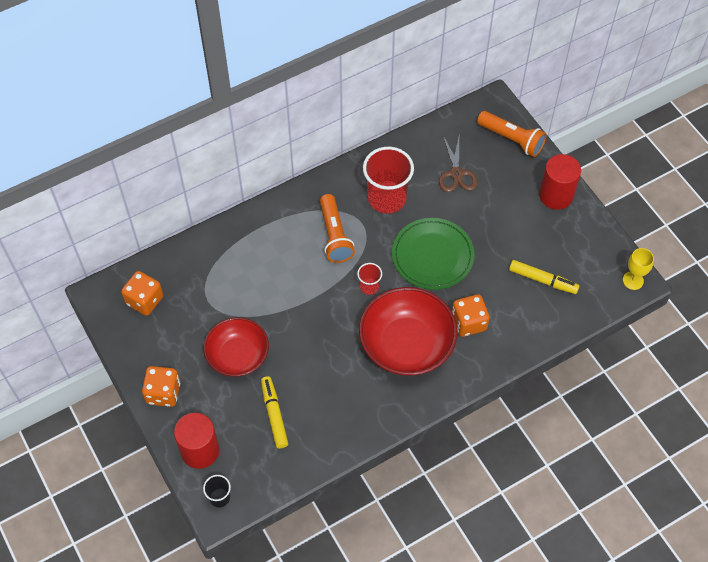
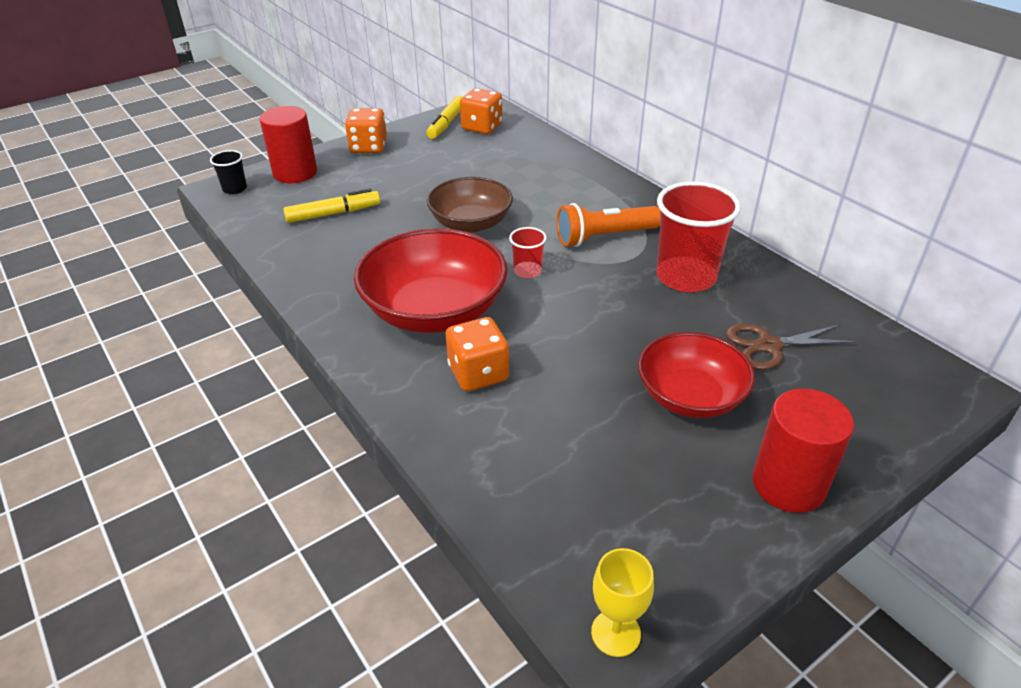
camera: 85 degrees right, 20 degrees down
(238, 355) = (414, 184): red bowl -> red bowl (690, 396)
(303, 317) = (471, 223): none -> brown bowl
(432, 256) = (596, 327): green plate -> none
(511, 139) = (887, 413): orange flashlight -> none
(543, 280) = (581, 468): yellow marker -> yellow marker (447, 123)

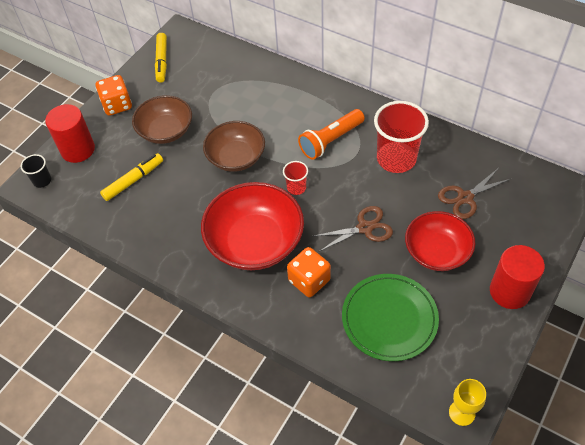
camera: 20 degrees left, 15 degrees up
(405, 180) = (165, 131): none -> brown bowl
(482, 127) = (191, 57): orange dice -> none
(568, 456) = (389, 319): none -> green plate
(596, 338) = (365, 228): none -> brown scissors

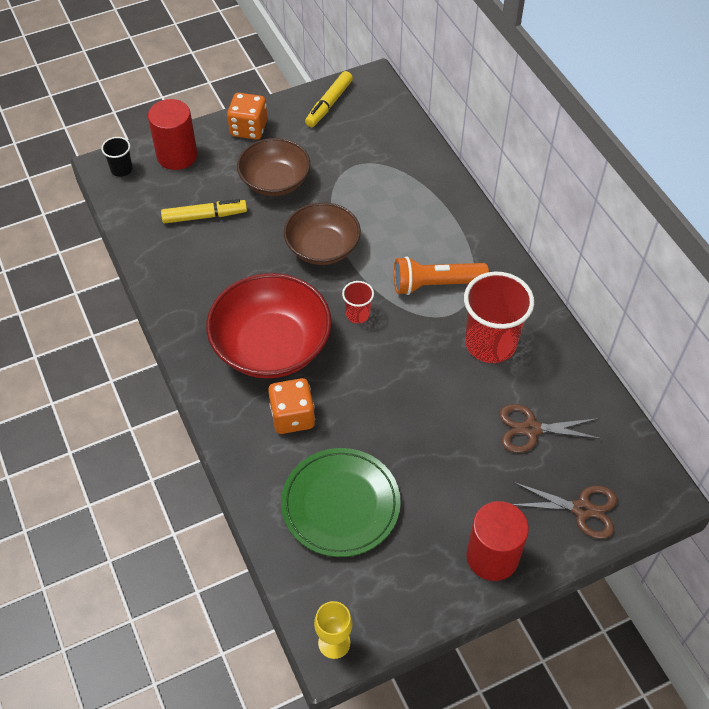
camera: 30 degrees right, 0 degrees up
(365, 228) = (394, 397): brown scissors -> brown scissors (582, 509)
(437, 251) = (449, 467): red bowl -> none

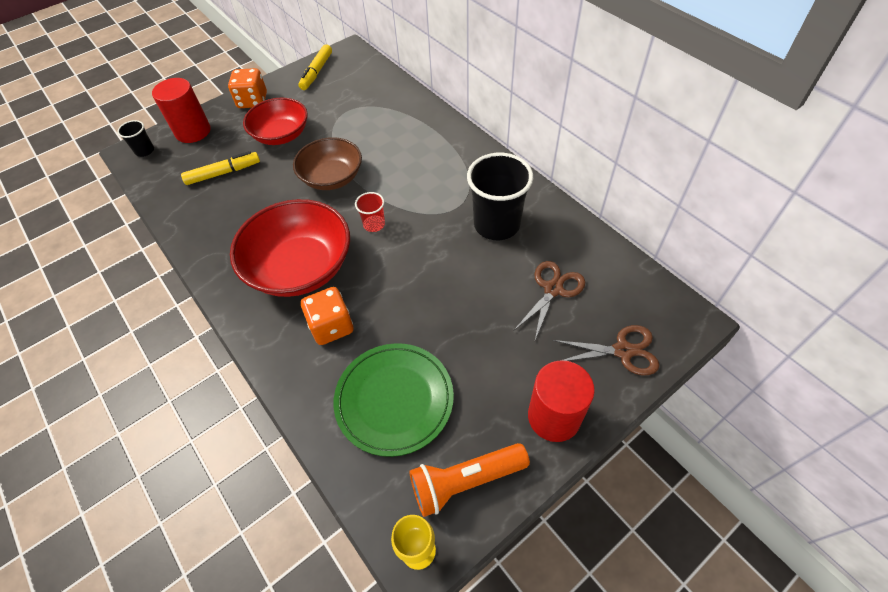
camera: 10 degrees left, 0 degrees up
(275, 181) = (281, 135): brown bowl -> red bowl
(435, 284) = (436, 187): orange flashlight -> orange flashlight (465, 481)
(490, 343) = (496, 224): red cup -> black cup
(530, 429) = (553, 289): brown scissors -> brown scissors turned 135 degrees clockwise

